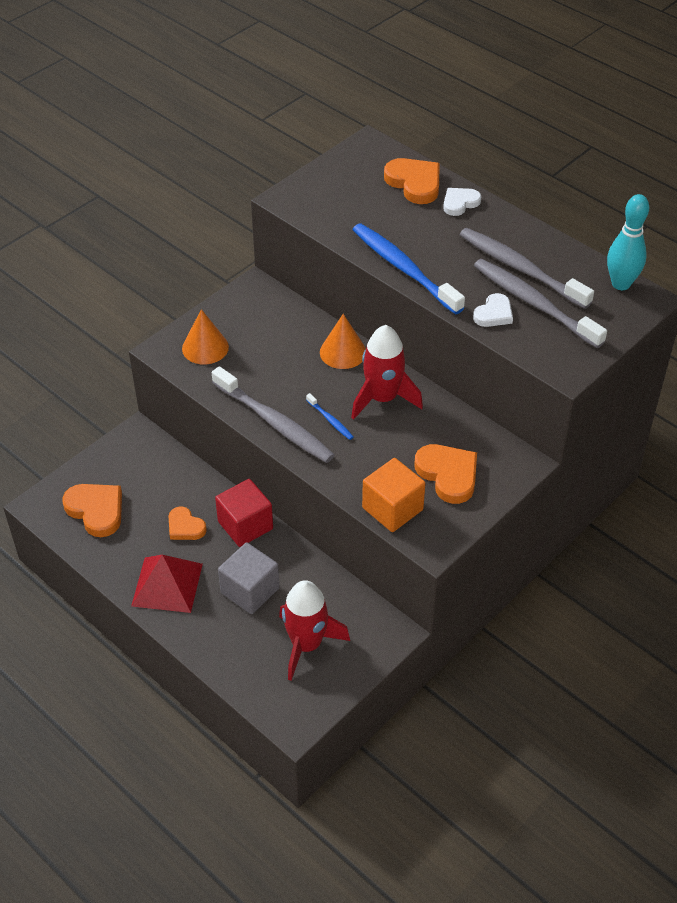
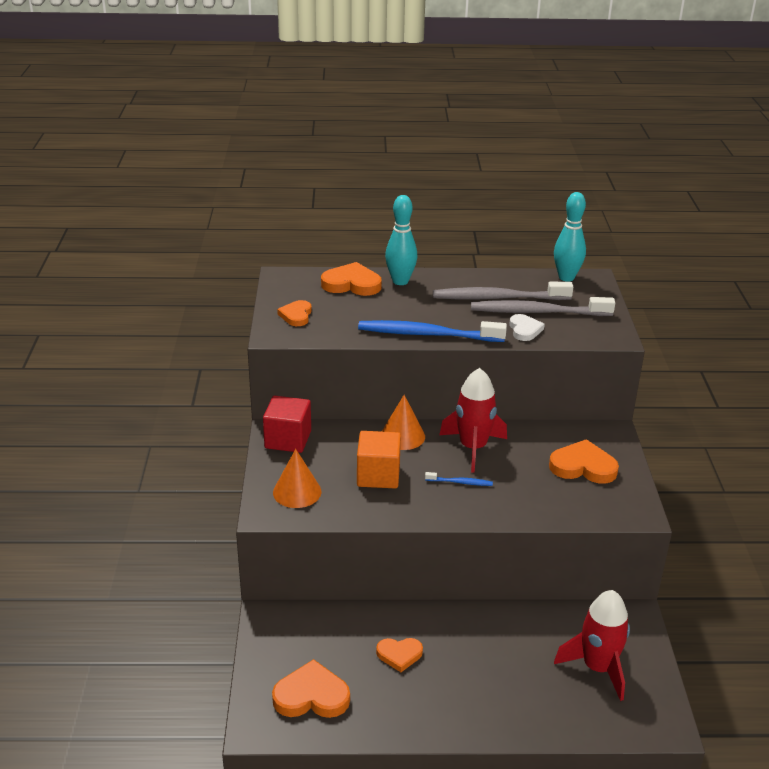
camera: 45 degrees left, 15 degrees down
(167, 584) = (445, 706): red pyramid -> none
(245, 525) = (441, 621): red cube -> red cube (288, 439)
(250, 590) = (509, 662): grey cube -> none
(274, 423) = (425, 508): grey toothbrush -> none
(326, 190) = (296, 315): none -> orange heart
(392, 509) = (583, 509): orange cube -> orange cube (378, 475)
(460, 203) = (400, 281): white heart -> turquoise bowling pin

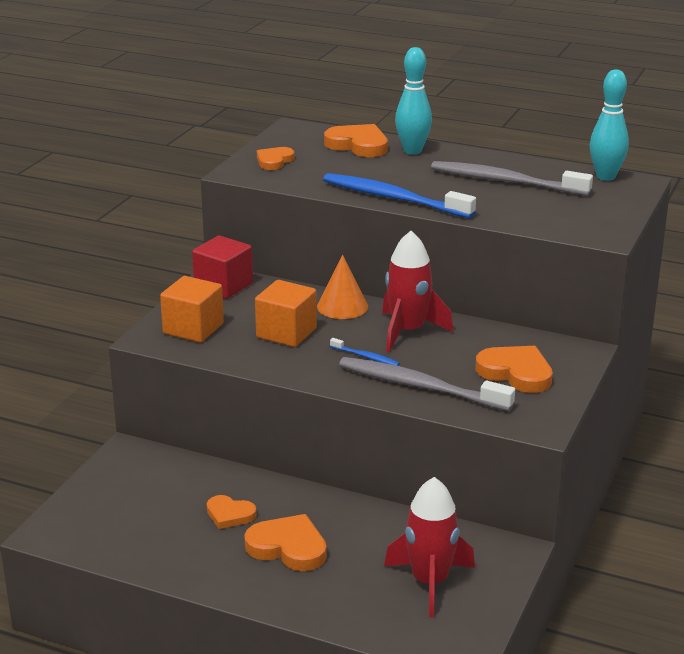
camera: 25 degrees right, 5 degrees down
(297, 492) = (193, 328): orange cone -> orange cube
(311, 696) = (117, 523): orange heart -> orange heart (288, 547)
(524, 330) = (505, 213): white heart -> none
(537, 312) = (537, 200): grey toothbrush -> grey toothbrush (420, 386)

